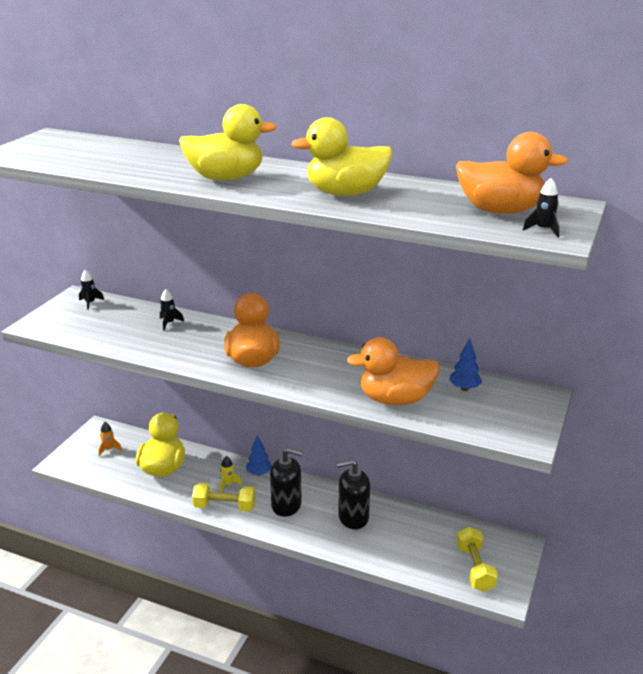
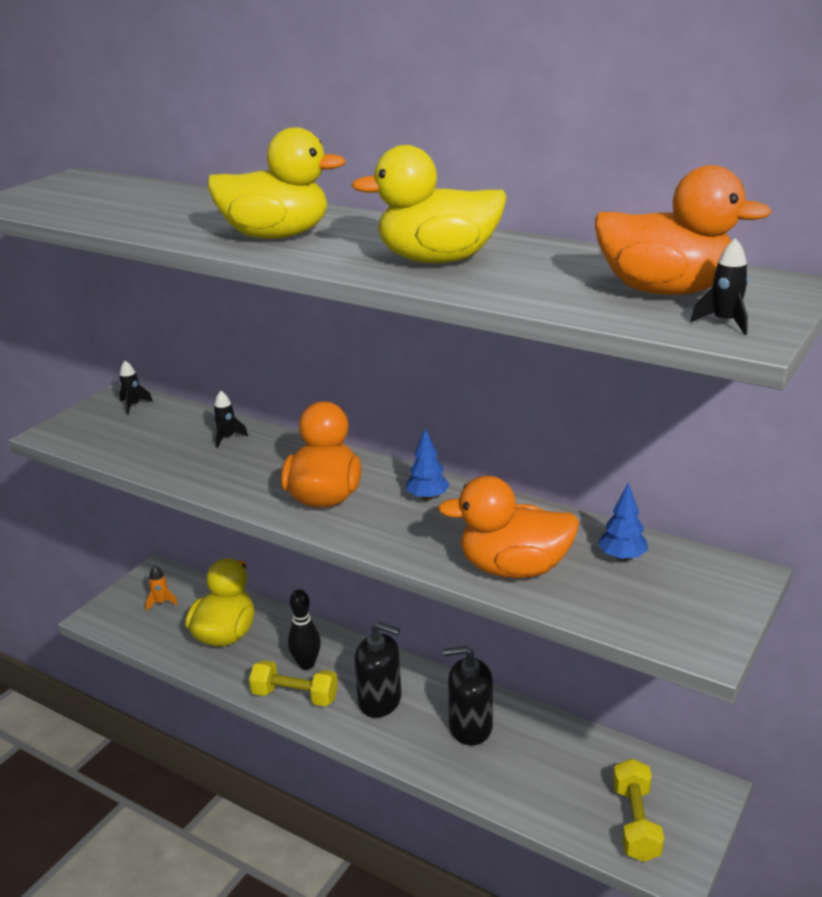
camera: 10 degrees right, 0 degrees up
(228, 484) = (306, 664): yellow rocket -> black bowling pin
(259, 473) = (352, 651): blue tree -> blue tree (427, 497)

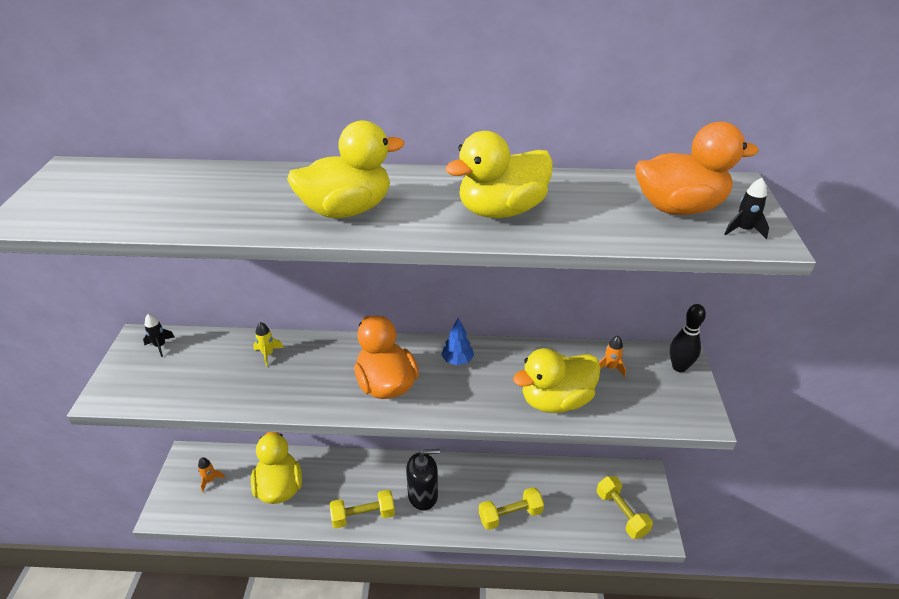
camera: 30 degrees left, 10 degrees up
(227, 438) = (268, 354): black rocket -> yellow rocket
(306, 664) = (355, 488): black bowling pin -> black bowling pin (679, 367)
(470, 727) = (491, 490): black soap dispenser -> none
(475, 764) = (510, 515): none -> yellow dumbbell
(514, 568) = (556, 400): orange duck -> yellow duck
(622, 557) = (610, 368): blue tree -> orange rocket

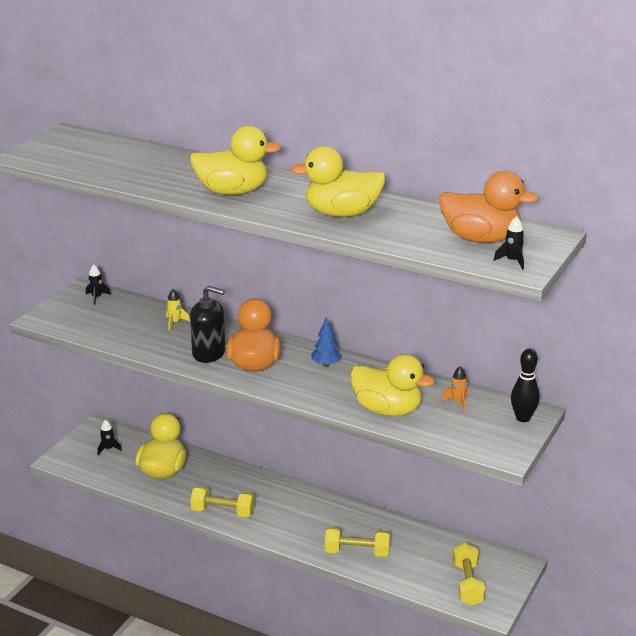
camera: 25 degrees right, 10 degrees down
(210, 480) = (108, 449): orange rocket -> black rocket
(423, 495) = (286, 513): black soap dispenser -> black soap dispenser (209, 353)
(556, 400) = (387, 410): yellow duck -> yellow duck turned 150 degrees counterclockwise

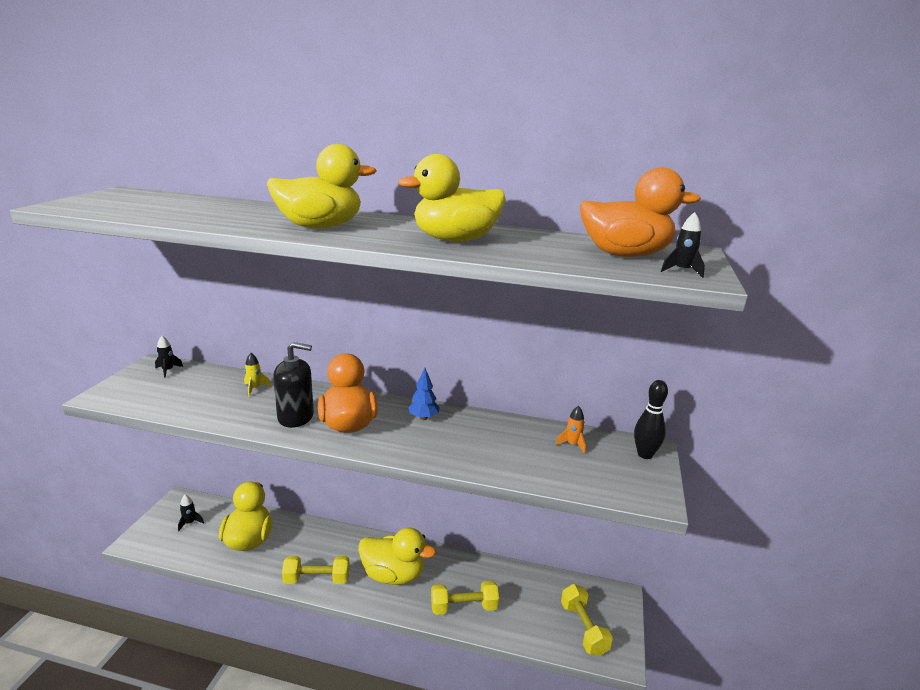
camera: 15 degrees left, 5 degrees down
(387, 410) = (506, 461): yellow duck -> yellow duck (393, 575)

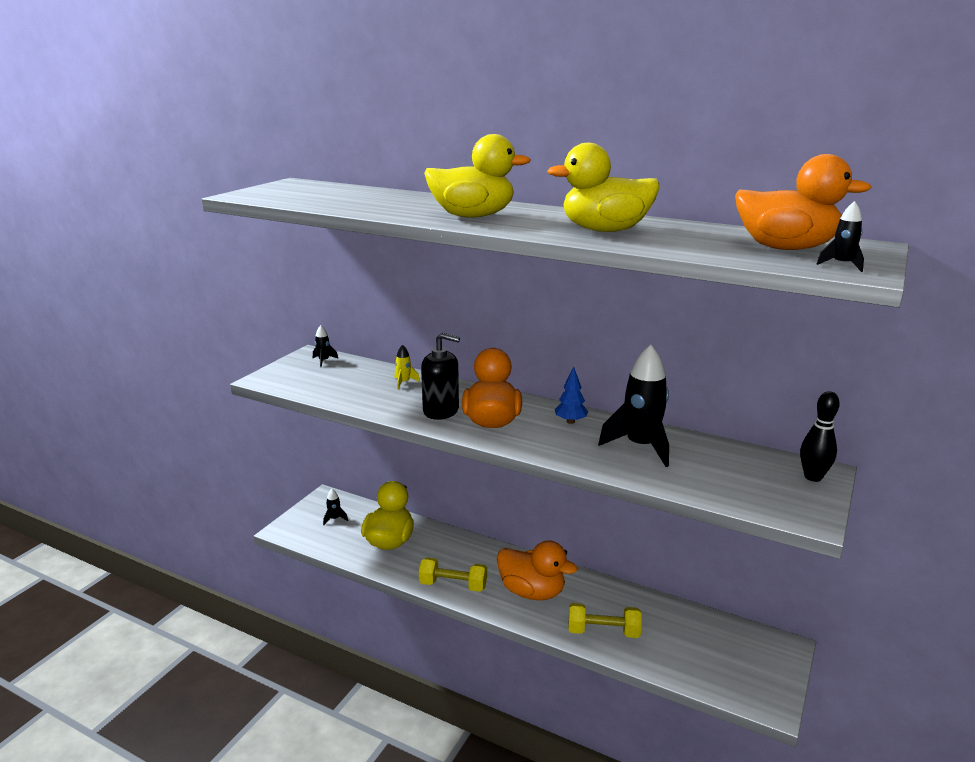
camera: 15 degrees right, 0 degrees up
(393, 575) = (532, 592): yellow duck -> orange duck
(492, 438) = (640, 446): none -> black rocket
(572, 445) = (730, 460): orange rocket -> none
(583, 628) = (735, 671): yellow dumbbell -> none

